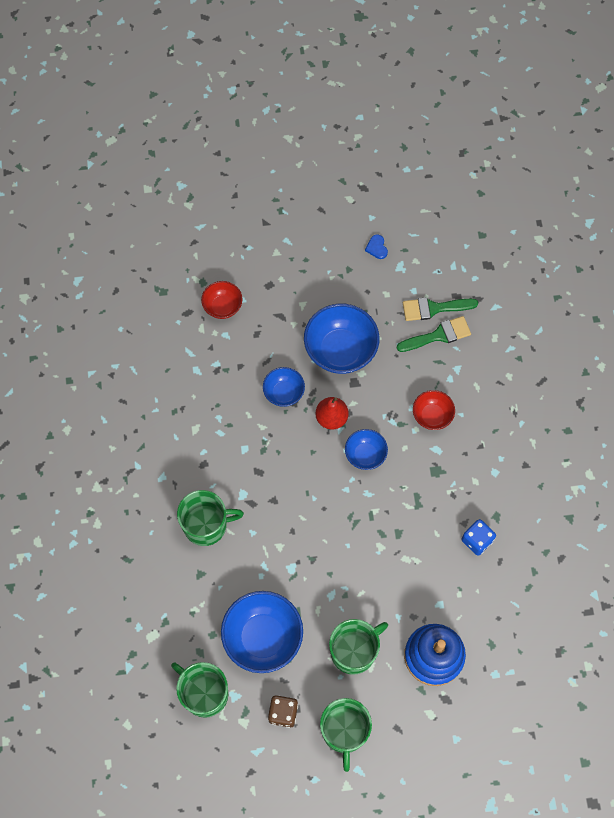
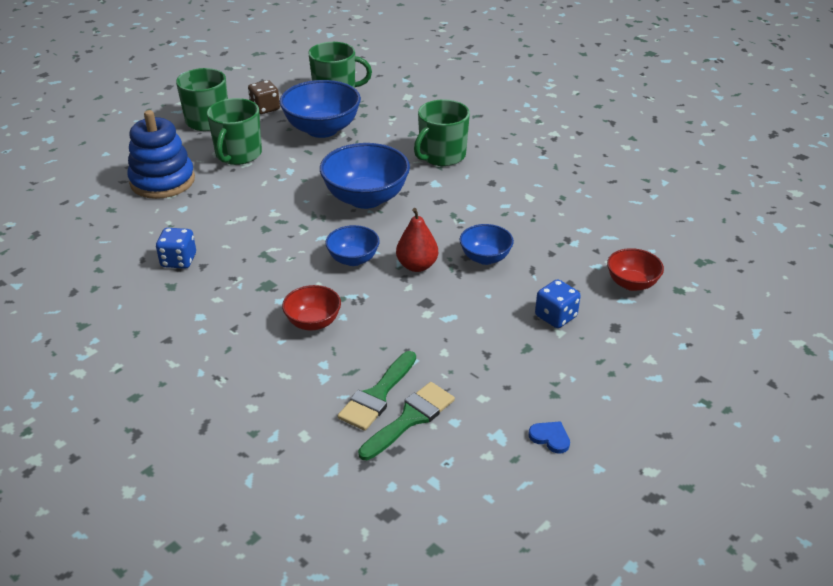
camera: 140 degrees right, 30 degrees down
(292, 316) = (556, 316): none -> blue dice
(340, 350) = (471, 319): blue bowl -> blue bowl (366, 198)

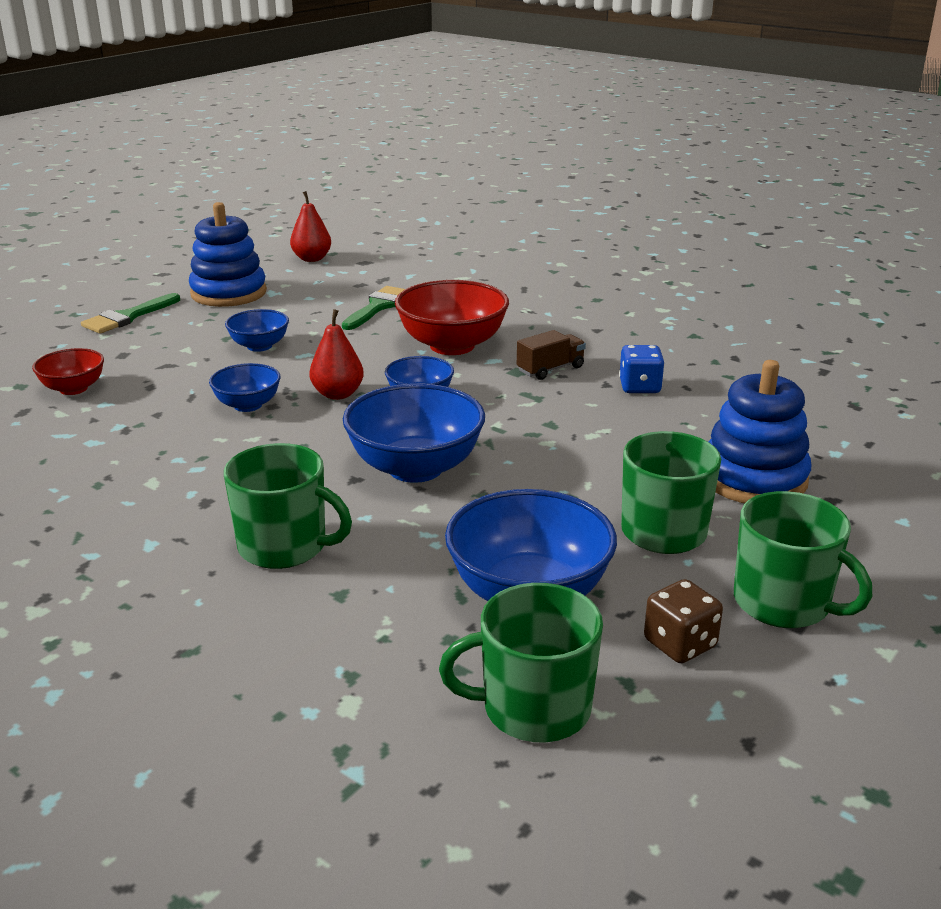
camera: 175 degrees right, 10 degrees down
(238, 285) = (550, 369): none -> brown truck
(313, 322) = (452, 345): red bowl -> red bowl, size x1.80
(410, 418) = (347, 297): green brush -> green brush (127, 317)
(441, 155) = (284, 546): green mug -> green mug turned 75 degrees clockwise
(461, 530) = (312, 259): none -> red pear
(492, 332) = (259, 346): none -> blue bowl
(550, 438) = (229, 293): blue heart -> blue stacking toy
(556, 316) = (184, 359): blue dice -> none

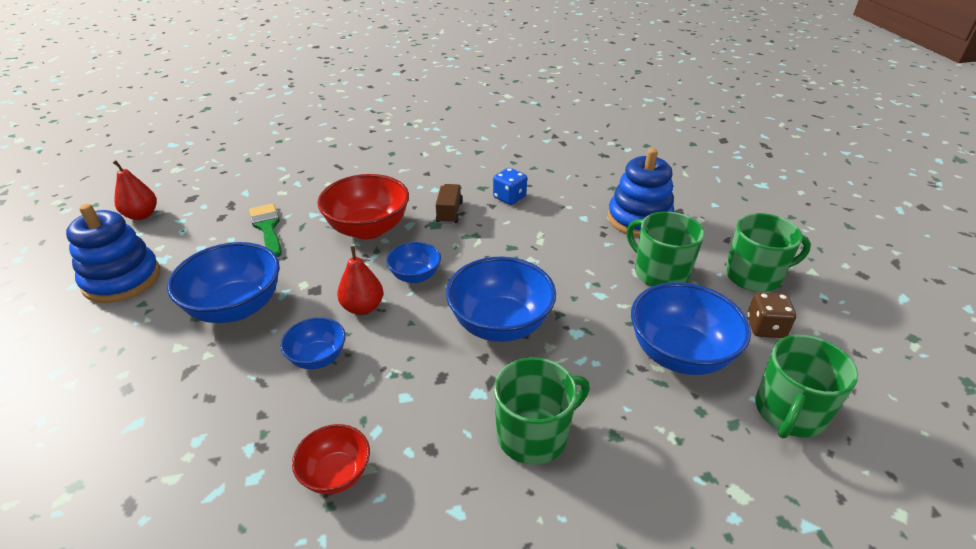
camera: 50 degrees left, 10 degrees up
(73, 389) = (139, 449): red bowl -> red bowl (336, 474)
(127, 317) = (62, 354): green brush -> none
(259, 346) = (236, 307): blue bowl -> blue bowl, size x1.80

